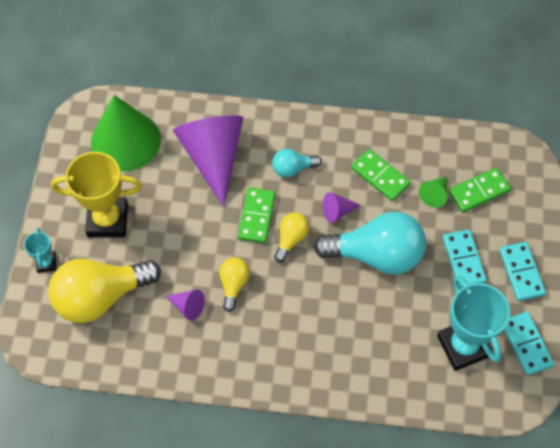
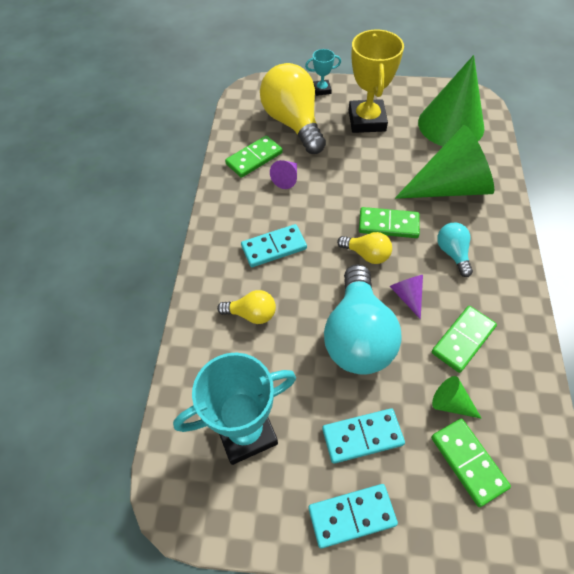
camera: 90 degrees right, 5 degrees down
(153, 340) = (254, 158): none -> green domino
(213, 157) = (449, 187): purple cone -> green cone
(233, 285) = (311, 210): yellow light bulb -> yellow light bulb (251, 314)
(526, 344) = (247, 515): turquoise domino -> turquoise domino (274, 247)

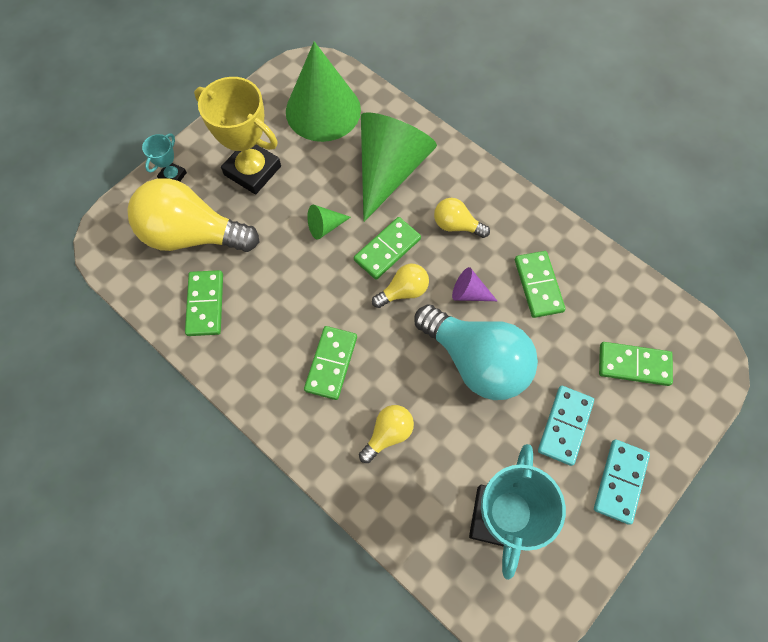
camera: 55 degrees left, 10 degrees up
(274, 247) = (331, 363): turquoise domino -> green domino
(286, 179) = (259, 293): purple cone -> none
(451, 403) = (582, 338): green cone -> green cone (325, 226)
(452, 253) = (456, 225): turquoise light bulb -> yellow light bulb

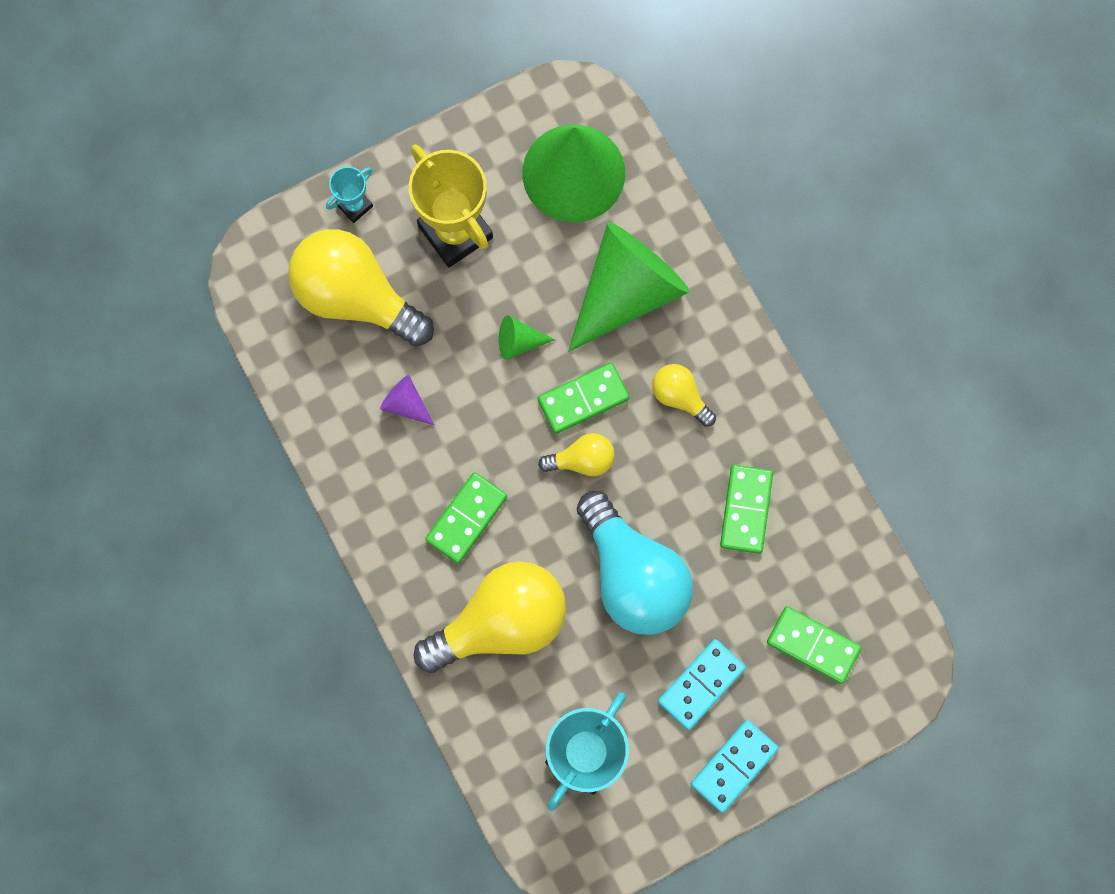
camera: 20 degrees right, 10 degrees up
(205, 304) = (345, 393): green domino -> none
(388, 434) = (501, 622): yellow light bulb -> yellow light bulb, size x2.08
(469, 293) = (659, 490): purple cone -> purple cone (405, 404)

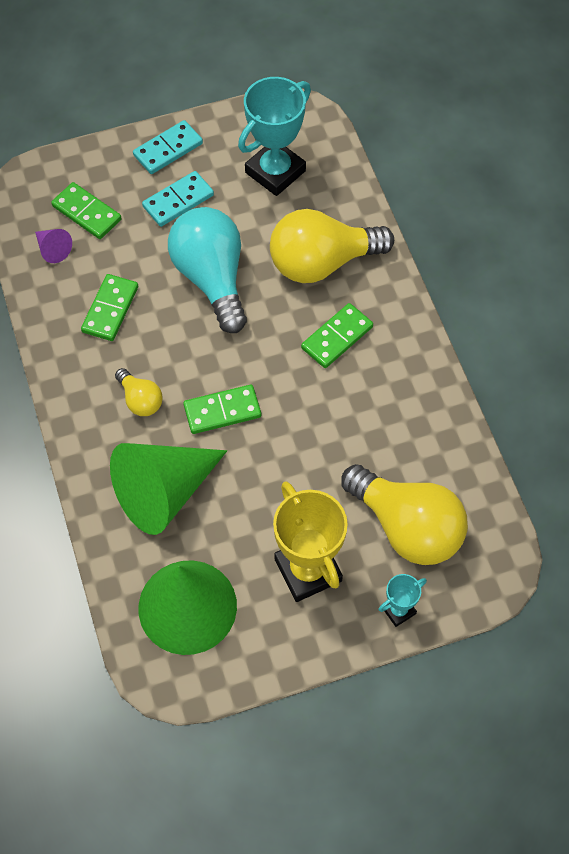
camera: 170 degrees left, 15 degrees down
(405, 404) = (374, 431): purple cone -> purple cone (53, 249)
(519, 342) = (268, 465): green cone -> none
(582, 460) = (233, 365): yellow light bulb -> none

